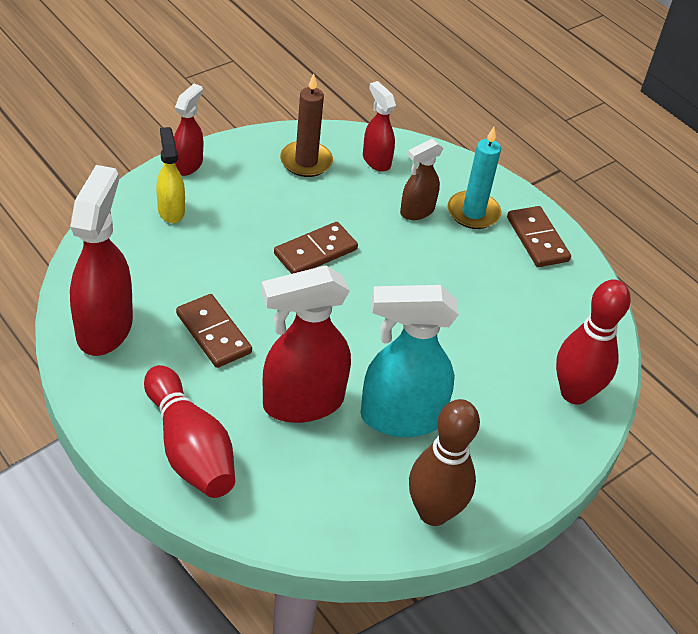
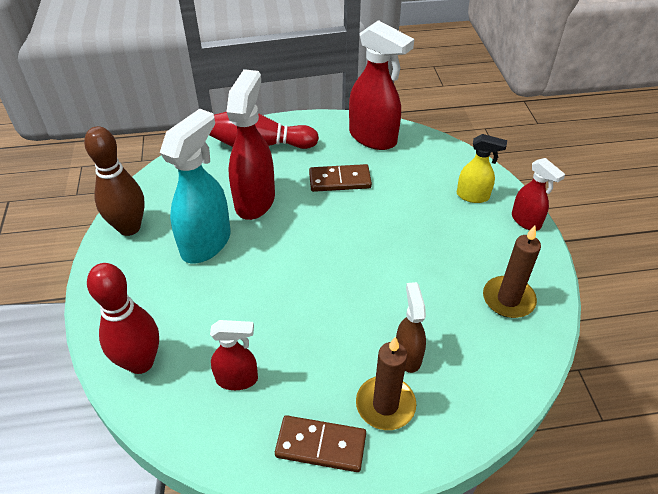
camera: 125 degrees right, 0 degrees up
(315, 252) = (389, 261): brown domino -> none
(376, 160) = (494, 356): red spray bottle -> red spray bottle (237, 379)
(473, 212) = (385, 405): turquoise candle -> brown candle

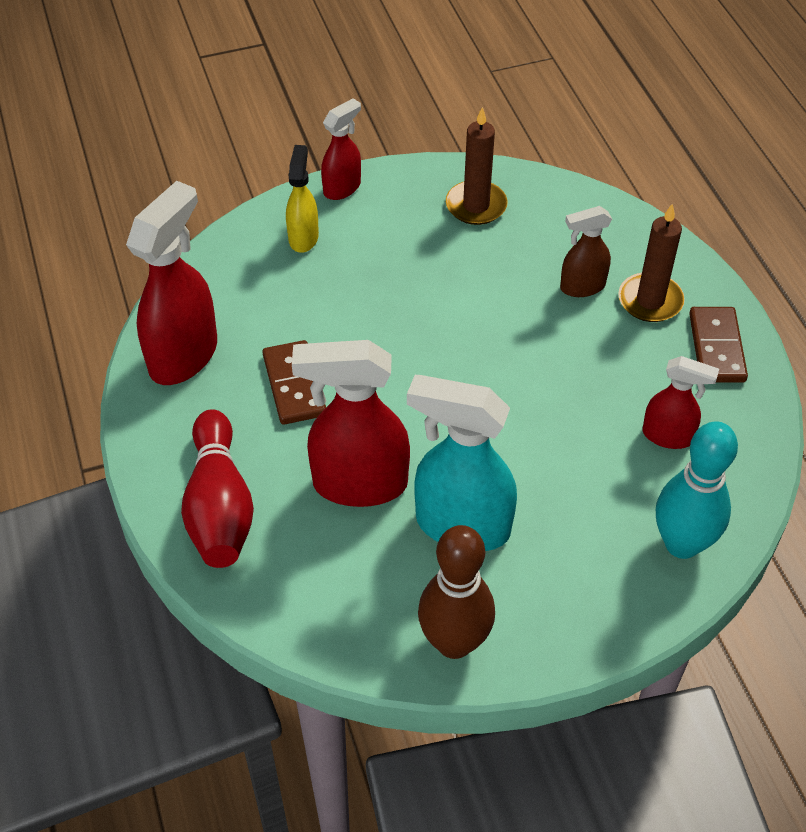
camera: 100 degrees left, 5 degrees up
(140, 362) = (682, 544): red bowling pin -> turquoise bowling pin
(237, 379) = (668, 436): red spray bottle -> red spray bottle turned 120 degrees clockwise

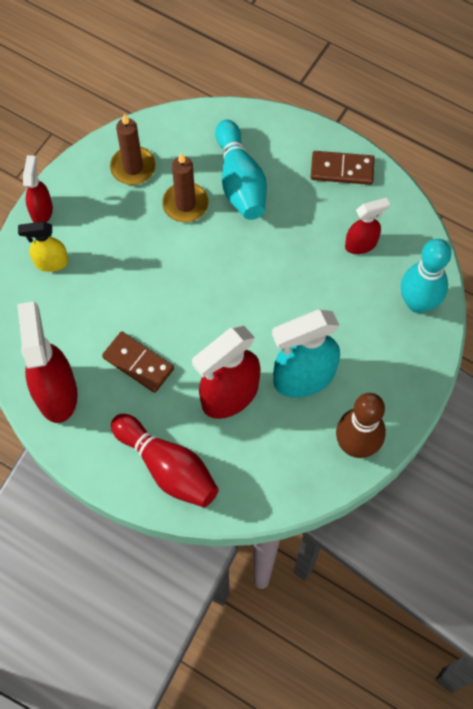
camera: 40 degrees left, 15 degrees up
(303, 237) = (51, 262): yellow spray bottle -> yellow spray bottle turned 60 degrees counterclockwise
(582, 287) = (240, 181): brown spray bottle -> turquoise bowling pin
(650, 300) = (284, 164): brown candle -> brown candle (185, 204)
(716, 347) = (342, 170): brown domino -> brown domino turned 45 degrees counterclockwise

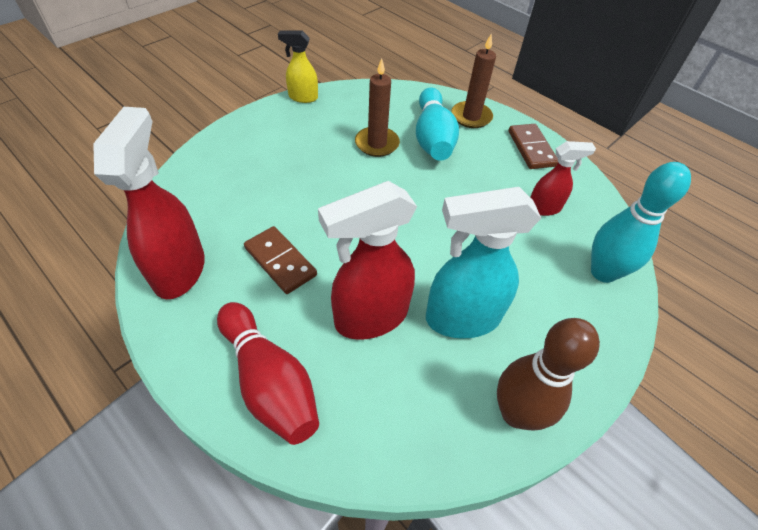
camera: 10 degrees right, 15 degrees down
(42, 211) = (244, 123): red spray bottle -> none
(51, 262) = (233, 160): yellow spray bottle -> yellow spray bottle (303, 97)
(133, 167) = (338, 111): brown candle -> brown candle (471, 117)
(342, 170) = (531, 148): brown domino -> brown domino turned 60 degrees clockwise

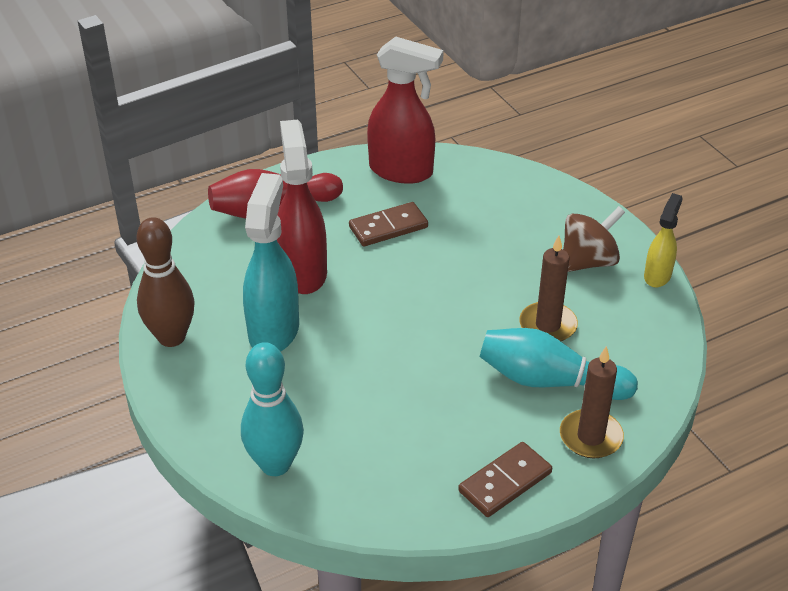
camera: 110 degrees right, 10 degrees down
(296, 130) = (588, 262): none -> brown spinning top
(531, 148) = (505, 482): brown domino -> brown domino turned 45 degrees counterclockwise
(544, 208) = (389, 450): red spray bottle -> none

